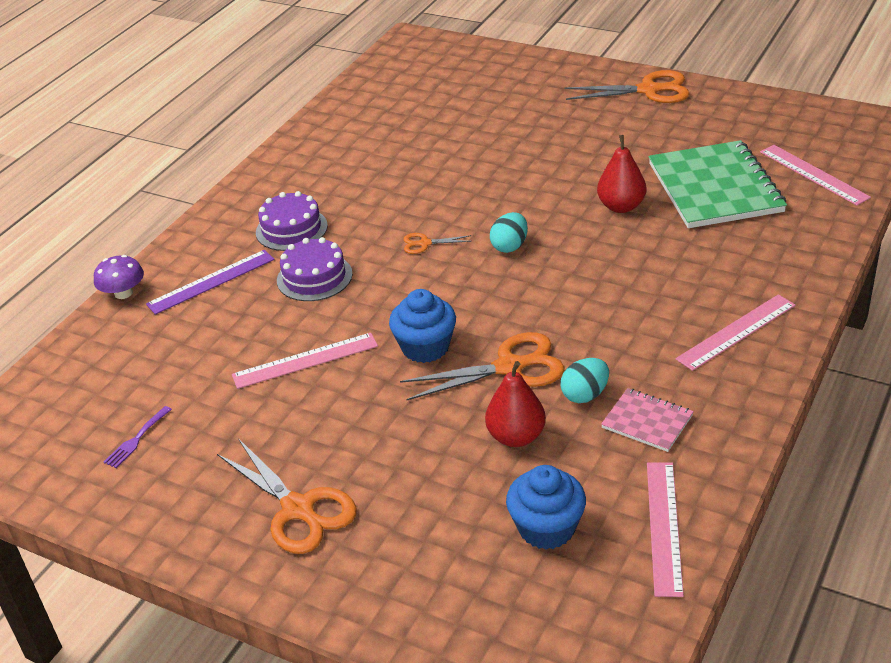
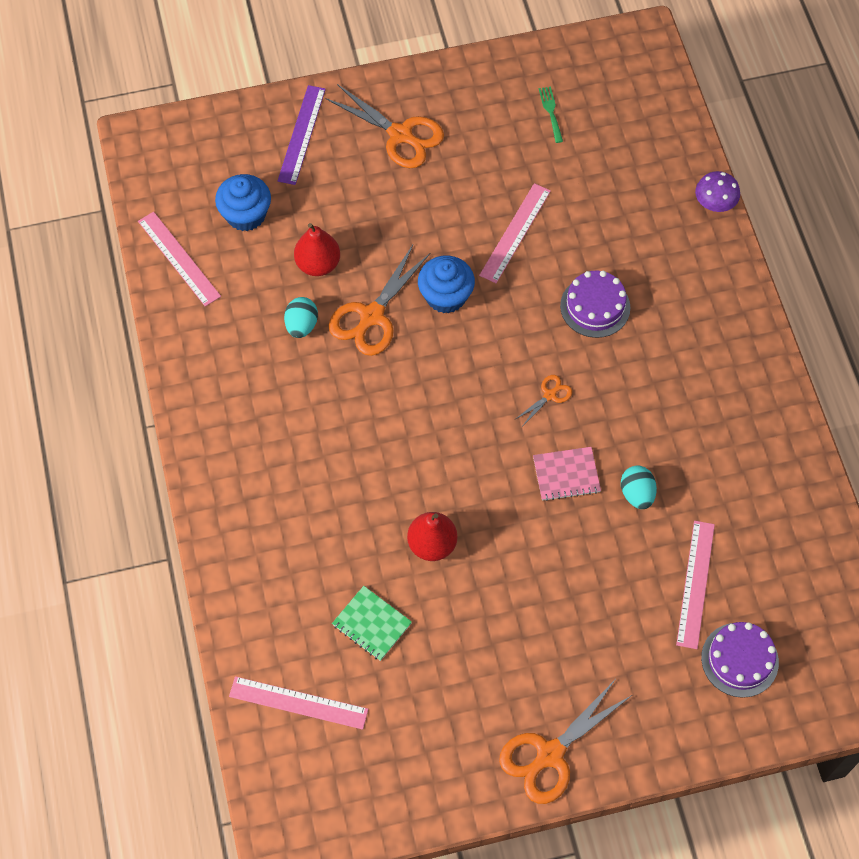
camera: 135 degrees right, 25 degrees up
(136, 439) = (551, 112): purple fork -> green fork
(211, 281) = (665, 253): purple ruler -> purple ruler (301, 134)
(291, 229) = (671, 342): purple cake -> purple cake (739, 660)
(298, 509) = (400, 135): orange scissors -> orange scissors turned 150 degrees counterclockwise
(510, 246) = (480, 435): turquoise egg -> turquoise egg (637, 494)
(647, 421) = (244, 329): pink notebook -> pink notebook (566, 475)
(715, 188) = (371, 624): green notebook -> green notebook, size x0.48
(736, 332) = (239, 451): pink ruler -> pink ruler (695, 584)

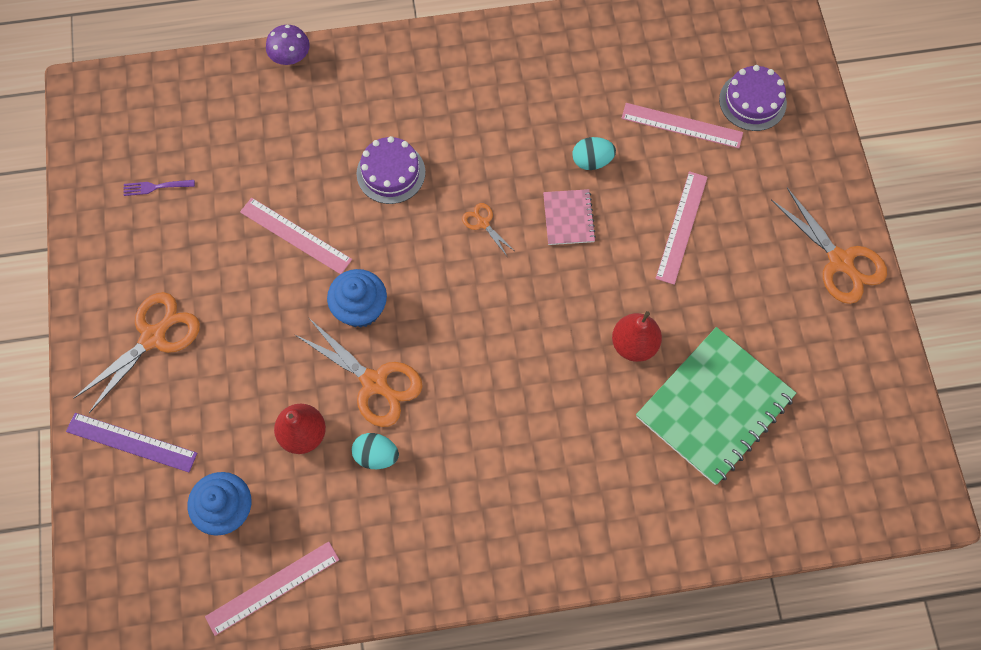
camera: 85 degrees left, 5 degrees up
(298, 702) = (794, 481): pink ruler -> pink ruler (681, 227)
(371, 624) = (714, 406): green notebook -> green notebook, size x2.08
(551, 112) = (155, 187): green fork -> purple fork

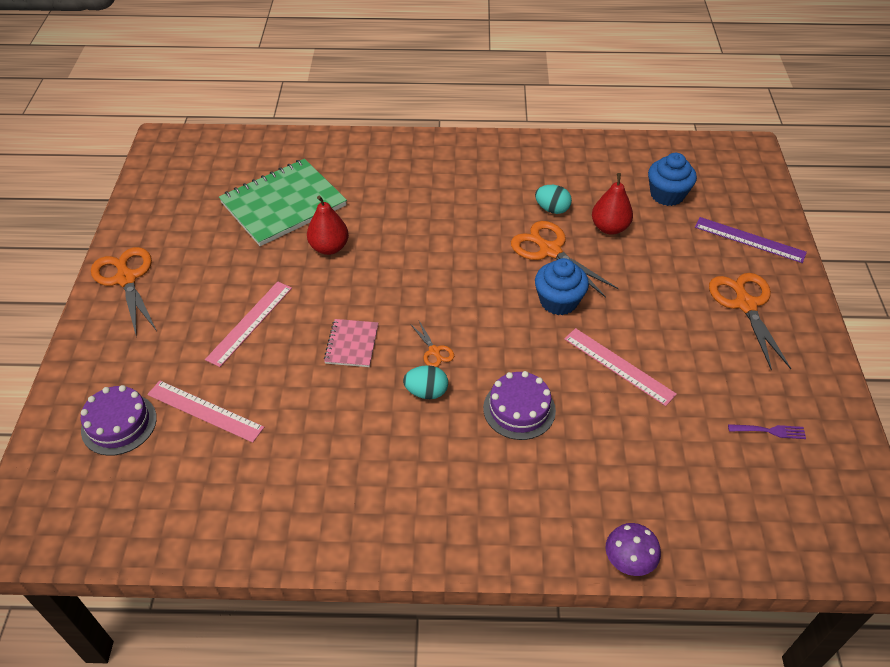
camera: 170 degrees left, 20 degrees down
(153, 337) = (745, 305): orange scissors -> orange scissors turned 120 degrees clockwise
(272, 588) = (630, 154): pink ruler -> none
(592, 161) = (311, 390): turquoise egg -> turquoise egg (426, 392)

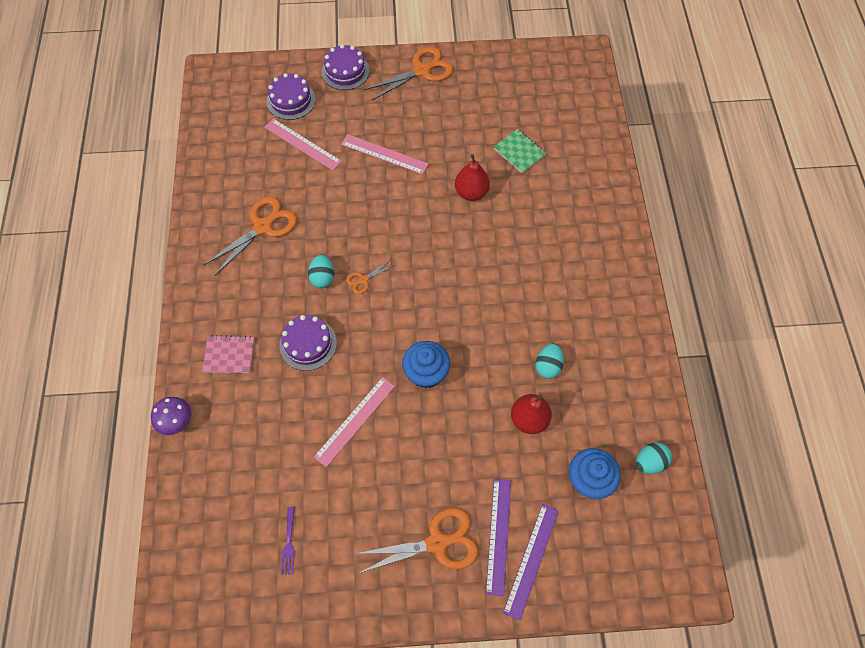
camera: 85 degrees right, 15 degrees up
(91, 358) = (345, 71): none -> purple cake
(205, 411) = (302, 144): pink ruler -> pink ruler turned 75 degrees counterclockwise
(283, 204) = (519, 152): green notebook -> green notebook, size x0.48
(351, 344) = (367, 222): pink notebook -> pink notebook (229, 355)
(550, 251) = (489, 365): orange scissors -> orange scissors (263, 227)
(646, 157) = (649, 462): none -> turquoise egg
(730, 259) = (498, 535): none -> purple ruler

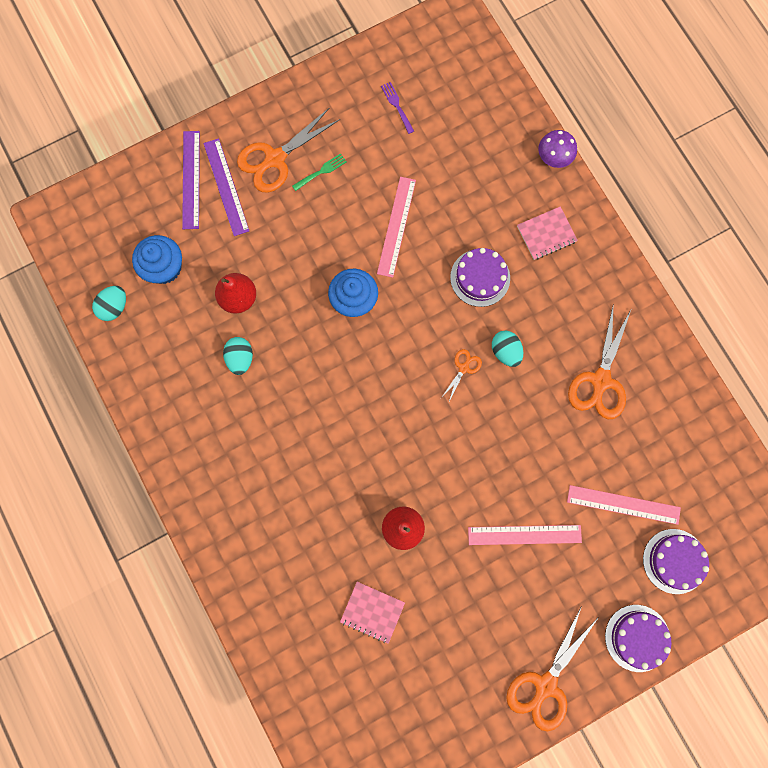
camera: 155 degrees right, 15 degrees up
(398, 508) = (321, 171): none -> green fork
(519, 152) = (372, 612): green notebook -> pink notebook

